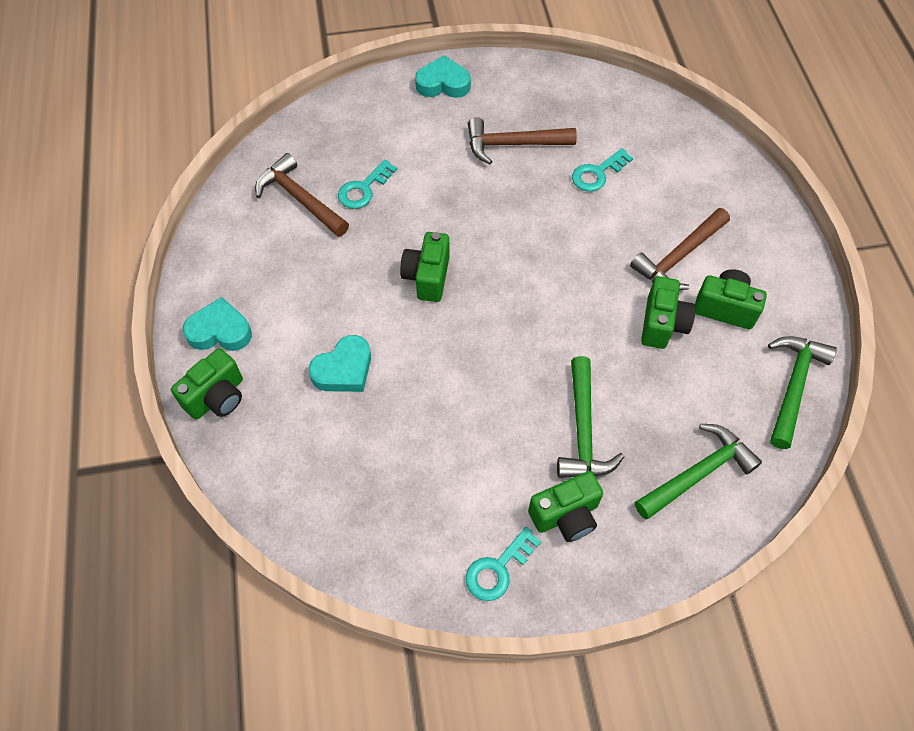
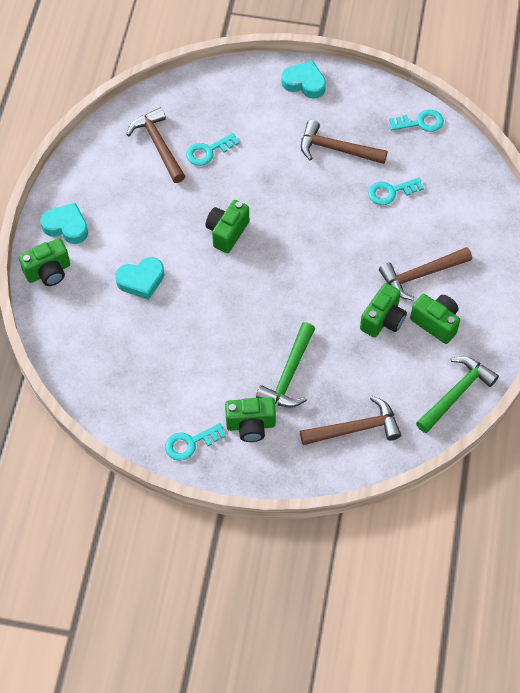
camera: 20 degrees right, 0 degrees up
(592, 90) = (420, 122): none -> turquoise key
(698, 473) = (355, 429): green hammer -> brown hammer

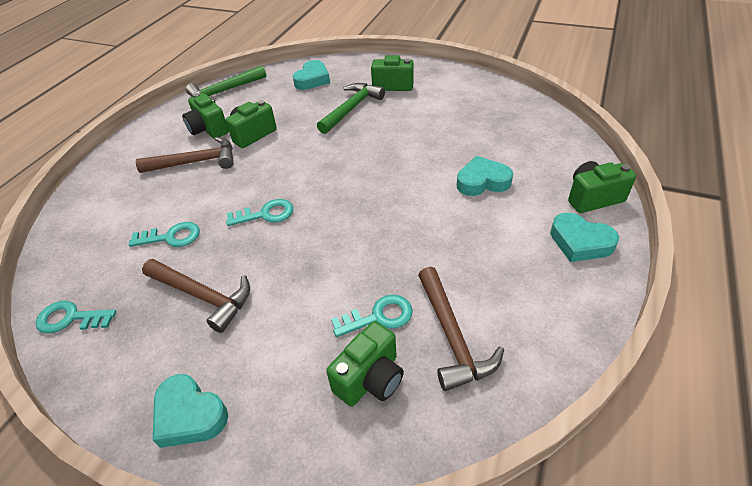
camera: 165 degrees left, 15 degrees down
(190, 443) = (444, 79): turquoise key -> turquoise key (266, 214)
(227, 232) = (377, 216): green camera -> green camera (370, 379)
(355, 429) = (312, 79): brown hammer -> turquoise heart

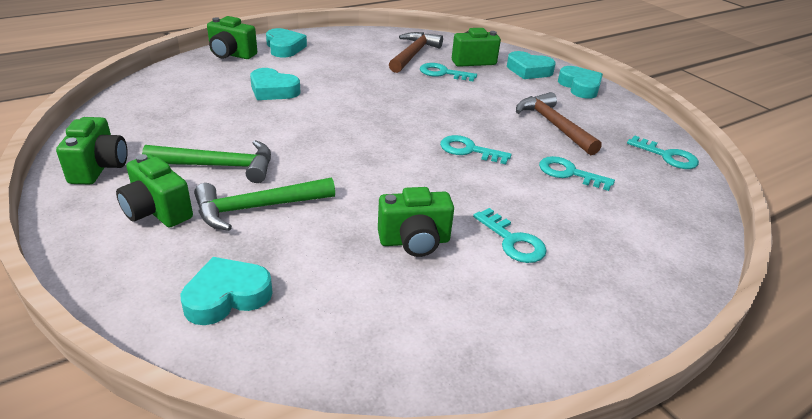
camera: 150 degrees left, 10 degrees down
(195, 162) = (513, 241): brown hammer -> turquoise key
(208, 129) = (469, 287): green camera -> green camera (99, 168)
(225, 91) = (388, 370): green hammer -> green hammer (219, 166)
(279, 412) = (529, 70): none -> turquoise heart

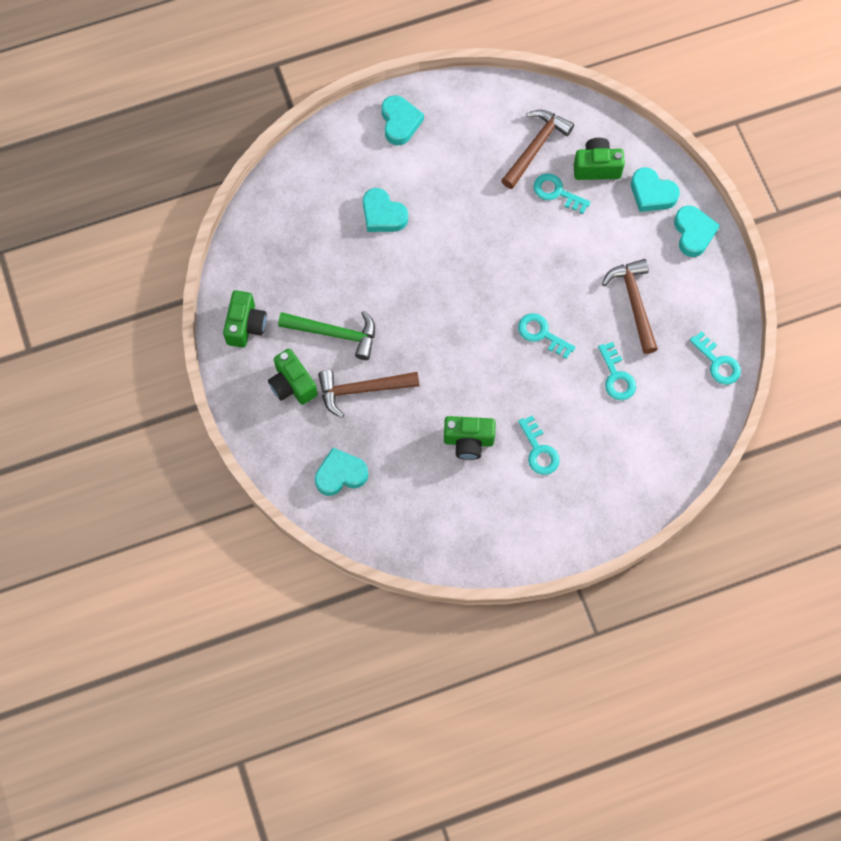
camera: 15 degrees right, 35 degrees up
(231, 55) = (345, 136): green camera -> none
(257, 208) = (362, 389): green hammer -> brown hammer
(569, 173) = (616, 376): turquoise key -> turquoise key turned 150 degrees counterclockwise

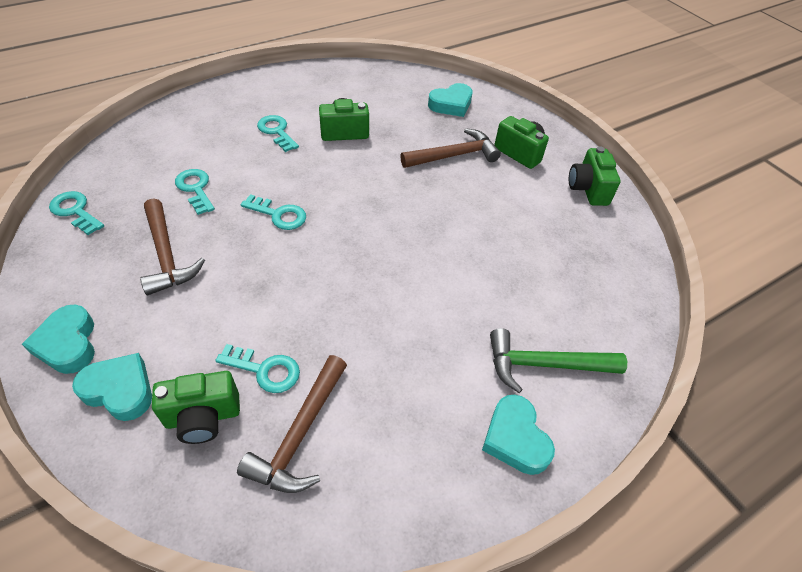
camera: 165 degrees right, 20 degrees down
(334, 333) = (498, 192): green hammer -> green hammer (544, 364)
(383, 214) = (492, 309): turquoise heart -> none

